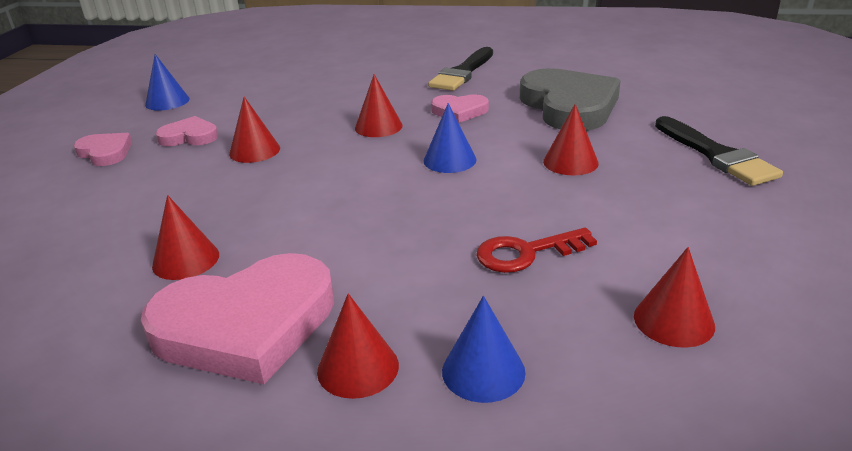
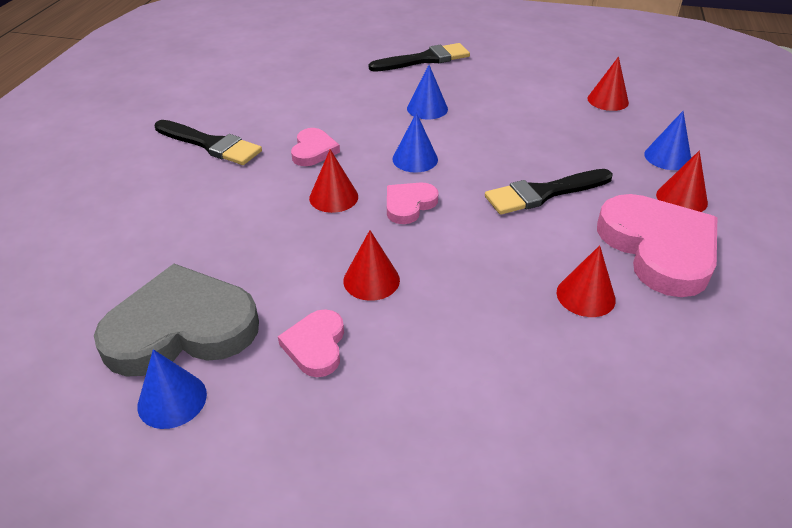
camera: 90 degrees left, 10 degrees up
(105, 152) = (345, 429): pink heart -> pink heart (409, 205)
(379, 241) = (543, 193): none -> black brush
(526, 253) = (551, 136): red key -> none
(569, 106) = (323, 98): grey heart -> grey heart (181, 328)
(570, 162) = (427, 108): red cone -> blue cone

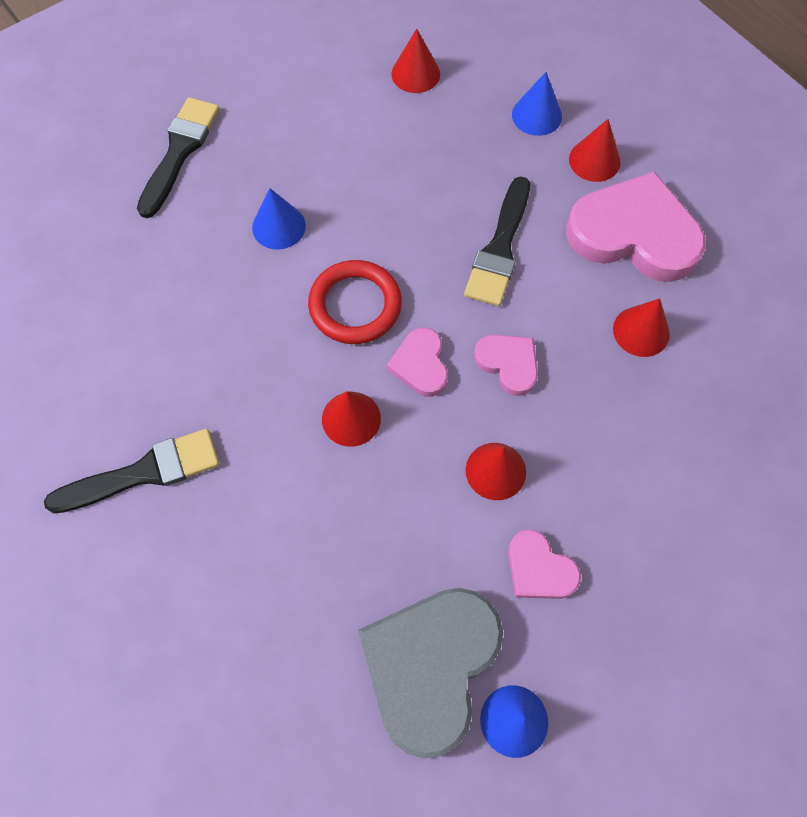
camera: 50 degrees left, 25 degrees up
(313, 150) = (254, 382): pink heart -> pink heart (508, 364)
(415, 159) = (355, 305): blue cone -> red ring

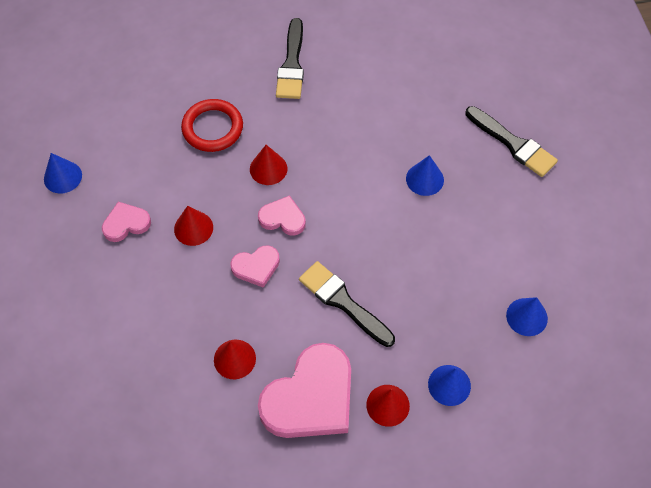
camera: 115 degrees right, 5 degrees down
(355, 305) = (343, 199): red ring -> red ring (212, 128)
(415, 74) = (526, 317): red cone -> blue cone
(430, 667) = (112, 152): grey heart -> none

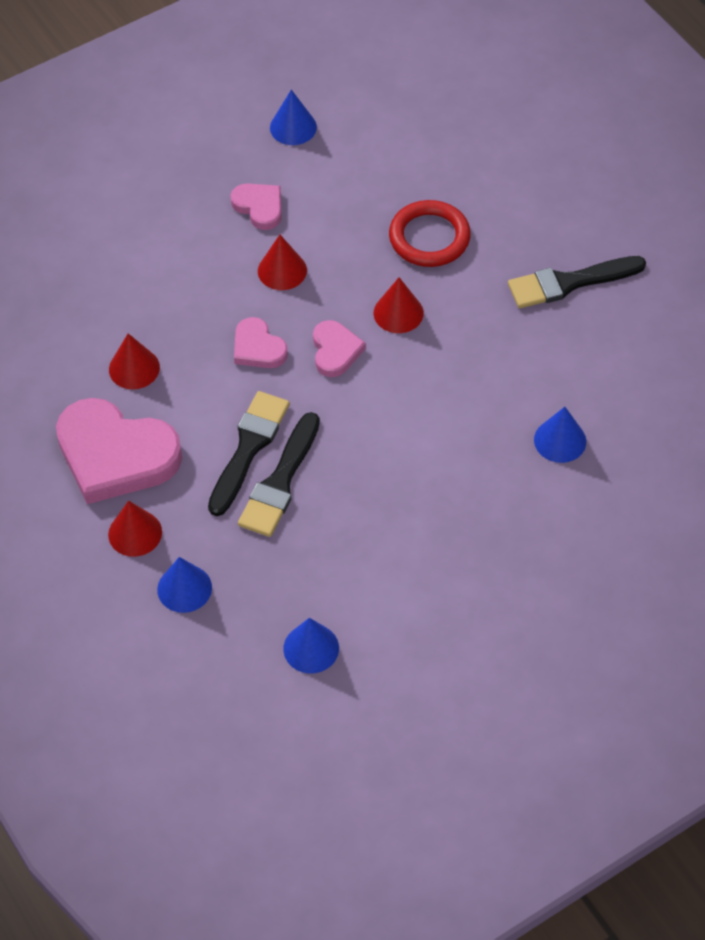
camera: 70 degrees right, 5 degrees down
(424, 179) = (463, 480): blue cone -> blue cone (560, 440)
(513, 144) = (570, 566): black brush -> black brush (280, 482)

